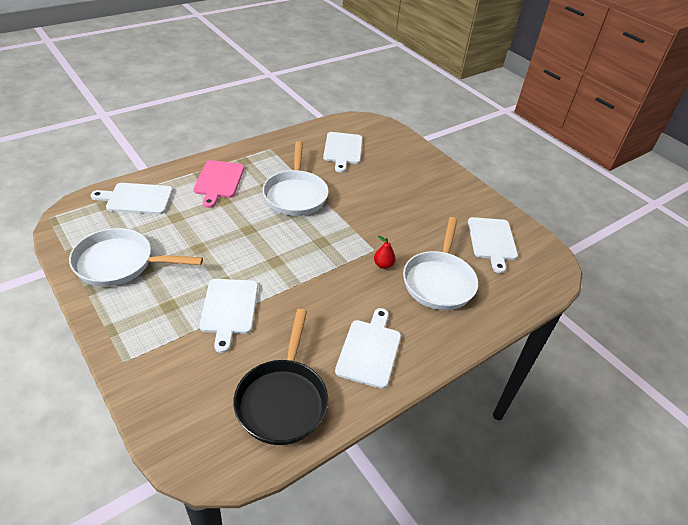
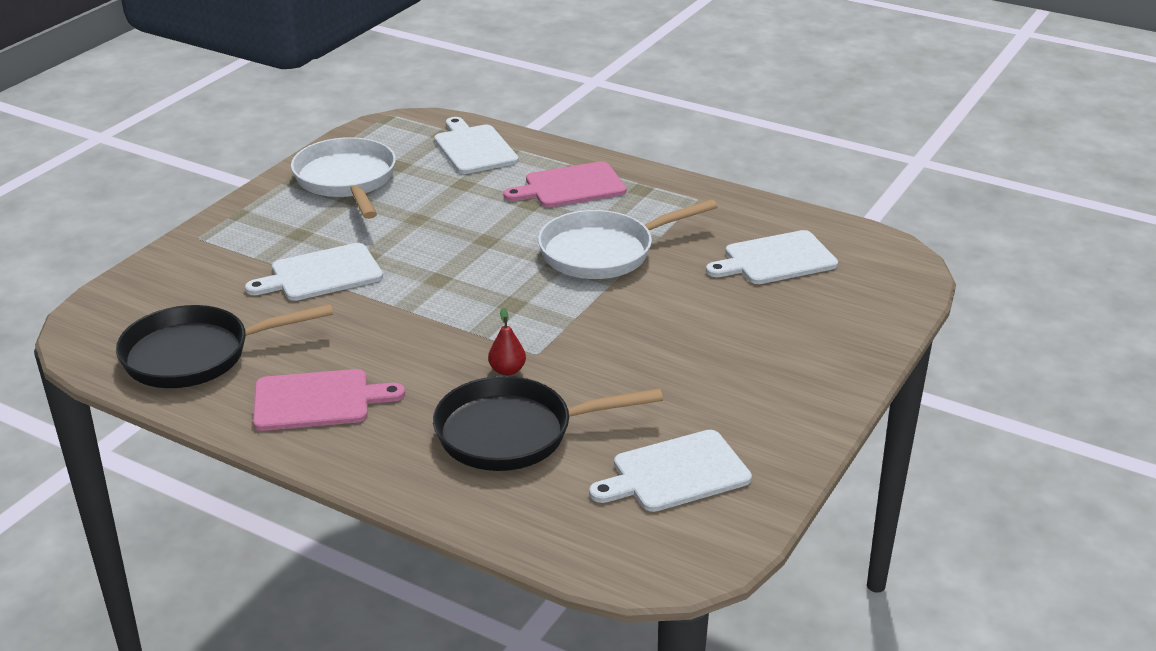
camera: 70 degrees right, 10 degrees down
(370, 350) = (318, 400): white cutting board -> pink cutting board
(439, 281) = (513, 433): white pan -> black pan

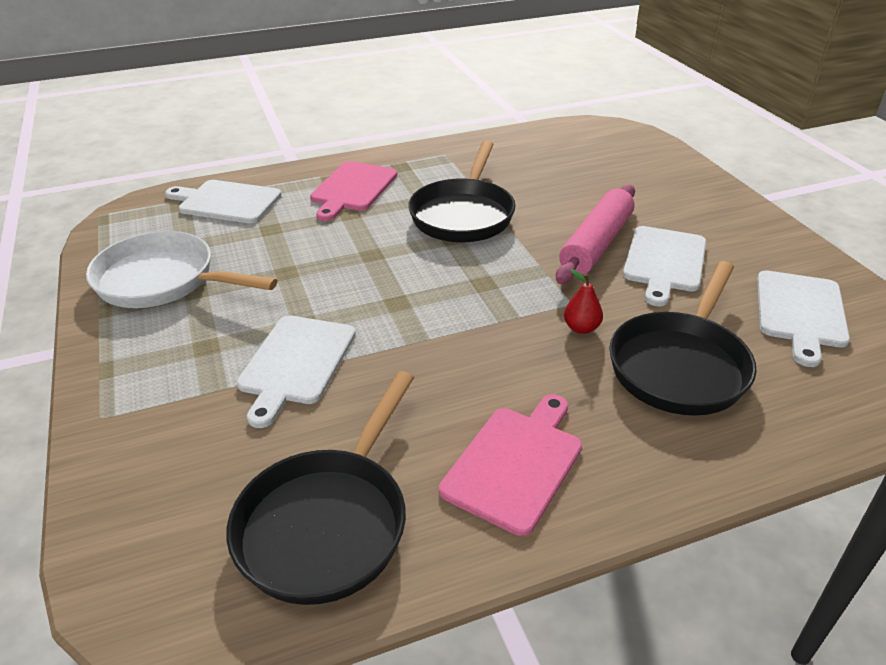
camera: 50 degrees left, 5 degrees up
(603, 252) = (463, 215): white pan -> black pan
(647, 333) = (596, 244): none -> pink rolling pin
(775, 259) = (559, 162): white cutting board -> white cutting board (664, 262)

